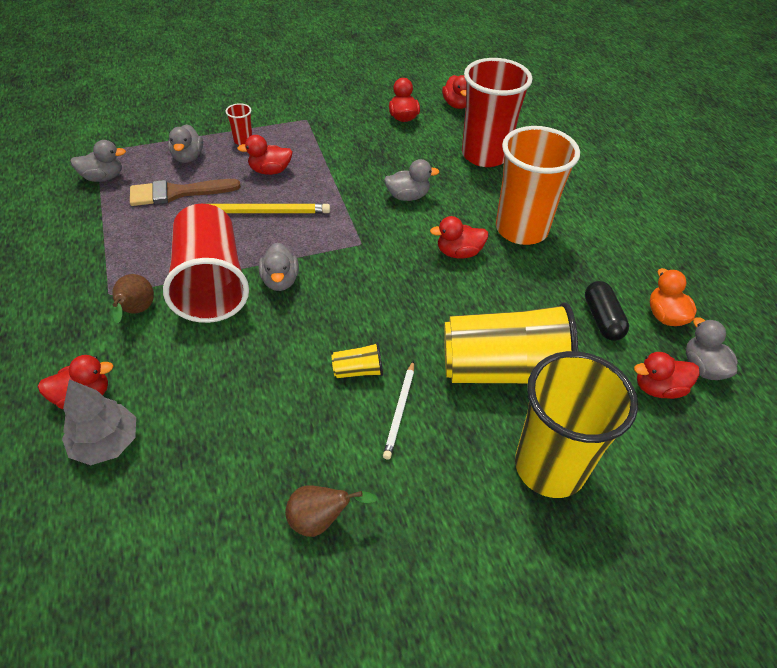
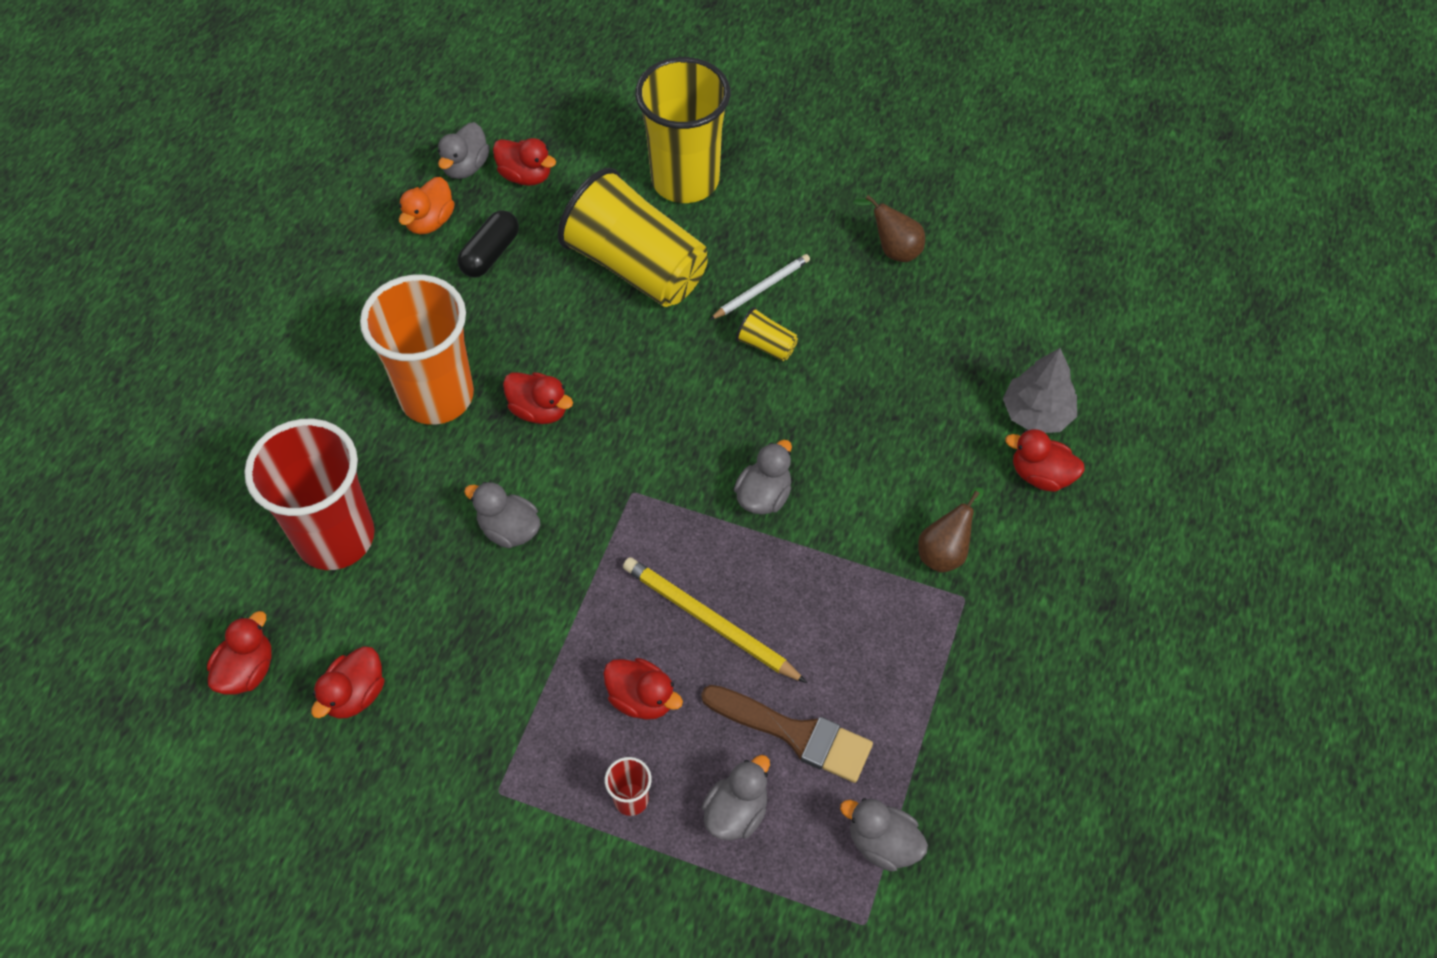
camera: 140 degrees left, 10 degrees up
(211, 283) = (842, 541): red cup -> none

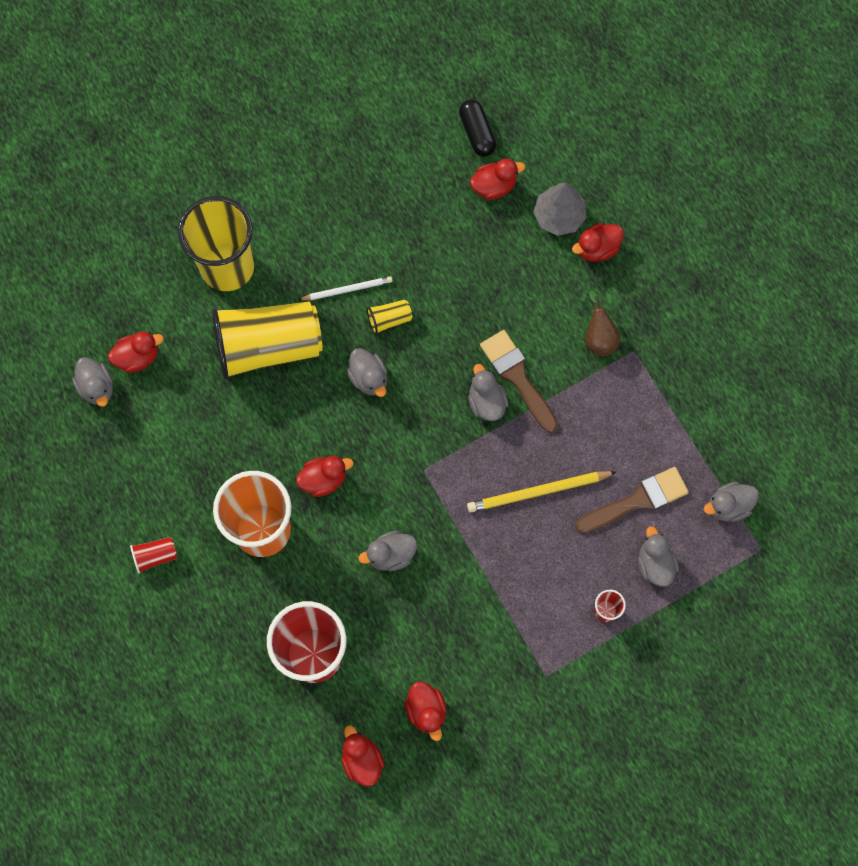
camera: 50 degrees left, 15 degrees up
(331, 327) = (155, 556): none -> red cup
(430, 221) = (123, 440): orange duck -> none
(490, 254) = (182, 423): black capsule -> black capsule (477, 133)
(642, 698) = (554, 562): red duck -> red duck (494, 186)
(686, 372) = (368, 378): none -> grey duck
(761, 288) = (347, 289): white pencil -> white pencil turned 75 degrees clockwise
(820, 504) = (517, 377): none -> brown brush
(893, 249) = (385, 194): brown pear -> none

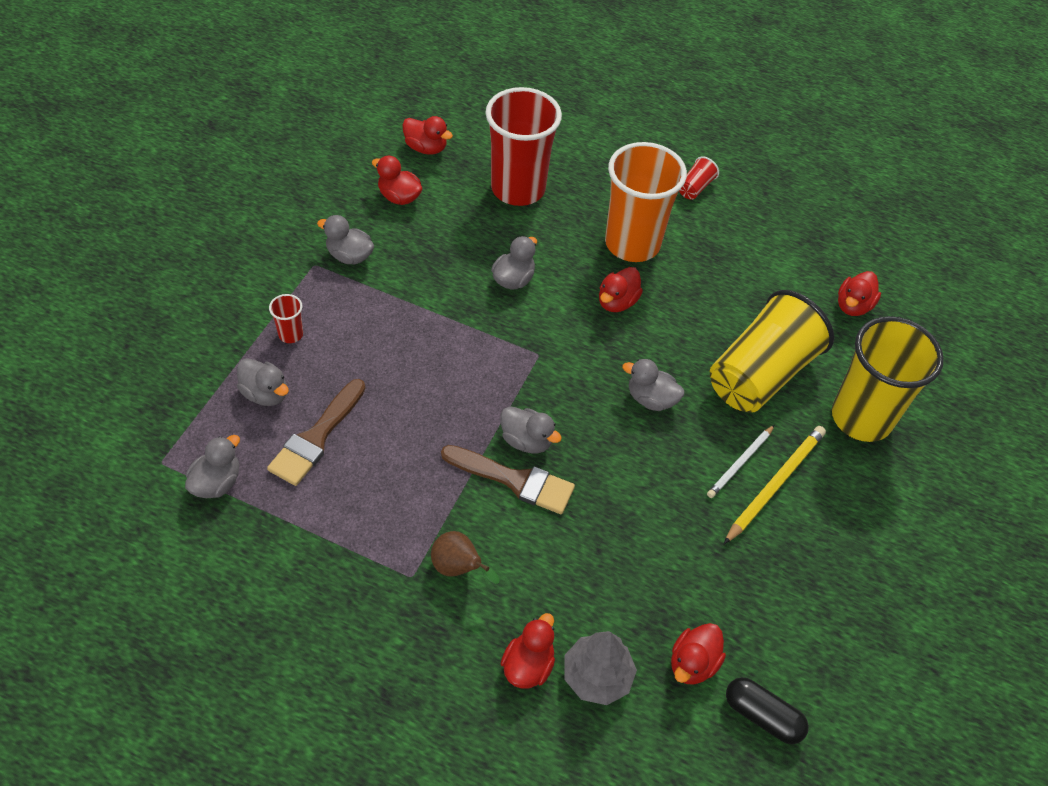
camera: 140 degrees right, 20 degrees down
(97, 387) = (858, 268): grey duck -> grey duck (349, 256)
(389, 319) = (678, 460): yellow cup -> none
(538, 492) = (419, 393): yellow pencil -> yellow pencil (775, 484)

